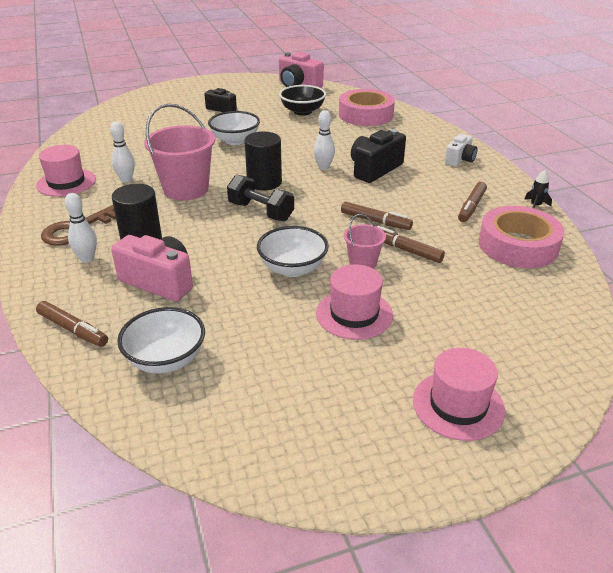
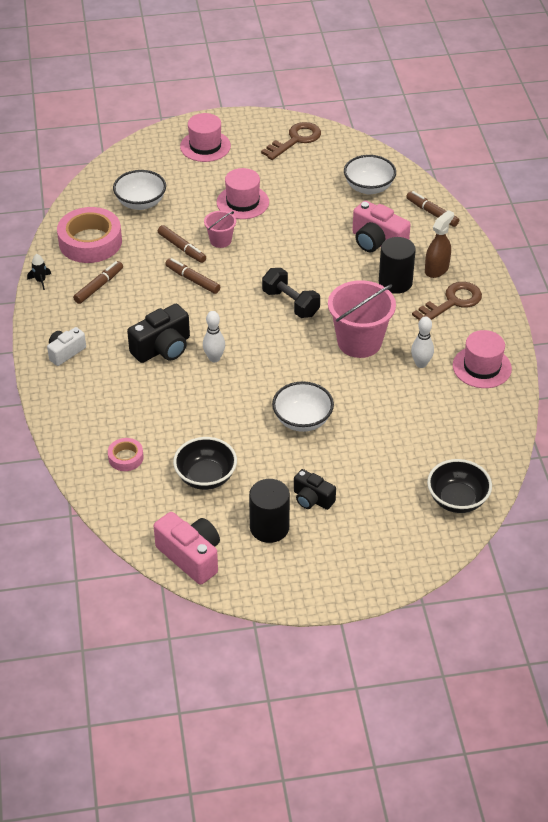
camera: 170 degrees left, 10 degrees up
(87, 259) = (436, 269): white bowling pin -> brown spray bottle
(115, 116) = (457, 500): none -> black bowl
(264, 182) = (281, 342): black cylinder -> black cylinder (269, 527)
(293, 268) = (276, 242): white bowl -> white bowl (141, 203)
(302, 442) = (295, 140): none -> brown key
(366, 115) = (126, 458): pink tape -> pink tape, size x0.48

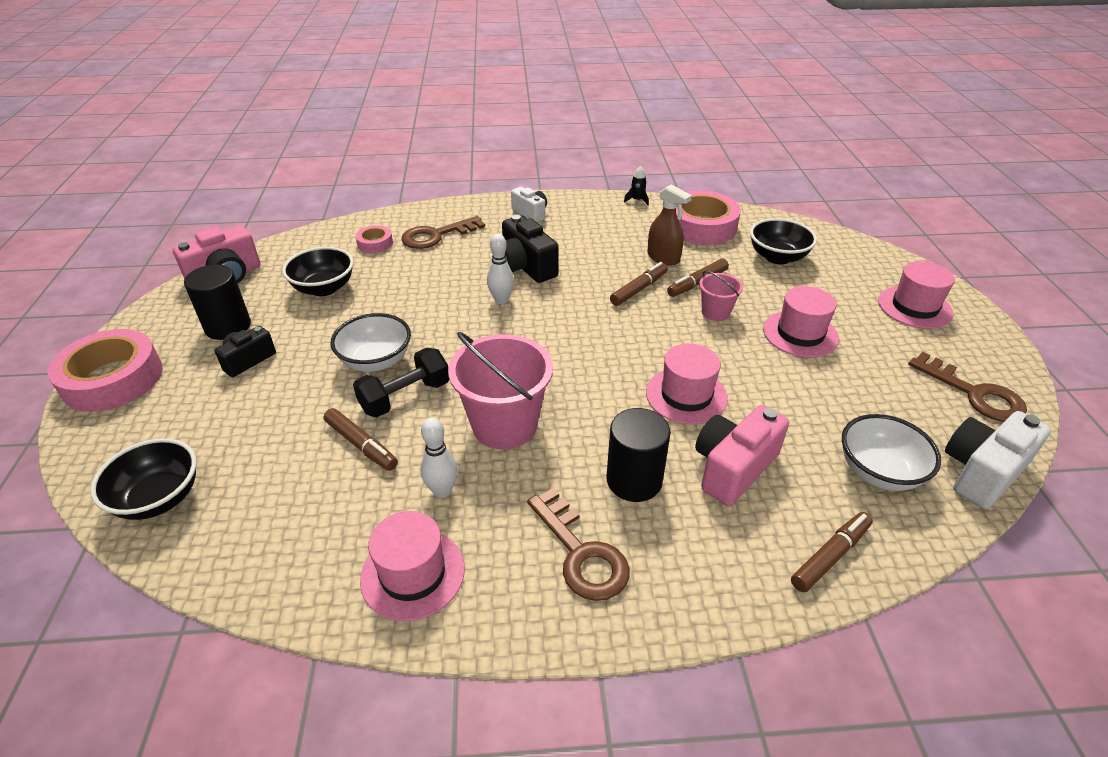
camera: 95 degrees right, 5 degrees down
(99, 286) = (628, 231): brown marker -> brown marker (361, 445)
(110, 414) = (436, 235): none -> brown key
(141, 203) = (777, 257): white bowl -> black bowl
(290, 303) = (592, 365): black dumbbell -> black dumbbell (405, 397)
(316, 259) = (686, 395): none -> pink hat
(347, 579) = (113, 379): none -> pink tape
(361, 151) = (981, 472): none -> white camera
(436, 269) = (669, 542): brown spray bottle -> brown spray bottle (663, 258)

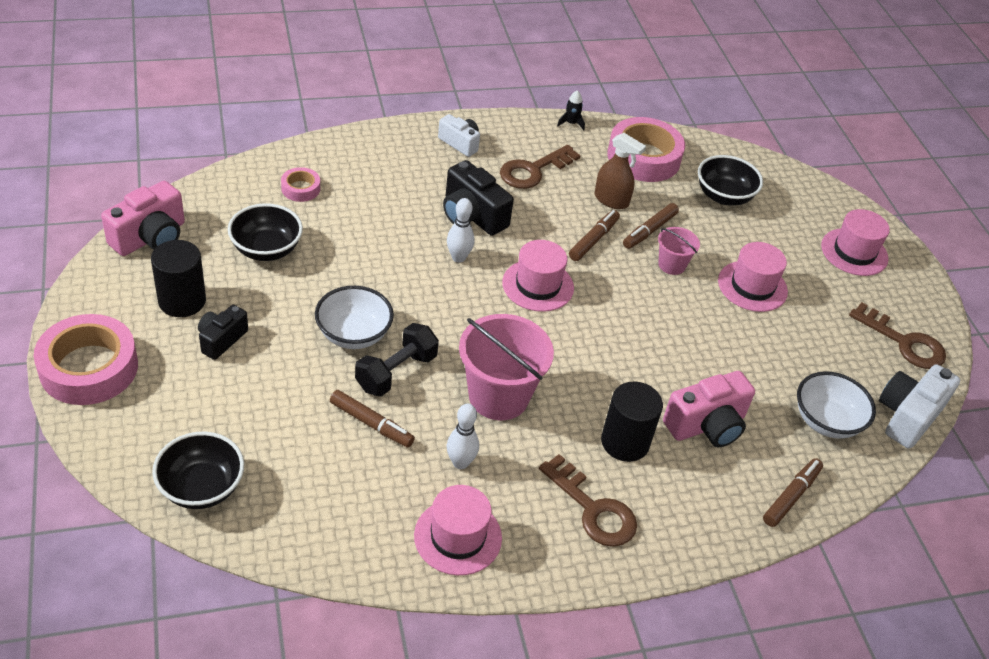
camera: 15 degrees left, 5 degrees up
(436, 235) = (365, 176): brown key -> brown key (533, 170)
(686, 395) = (657, 357): pink hat -> pink hat (538, 285)
(733, 468) = (707, 425): pink camera -> pink camera turned 150 degrees counterclockwise

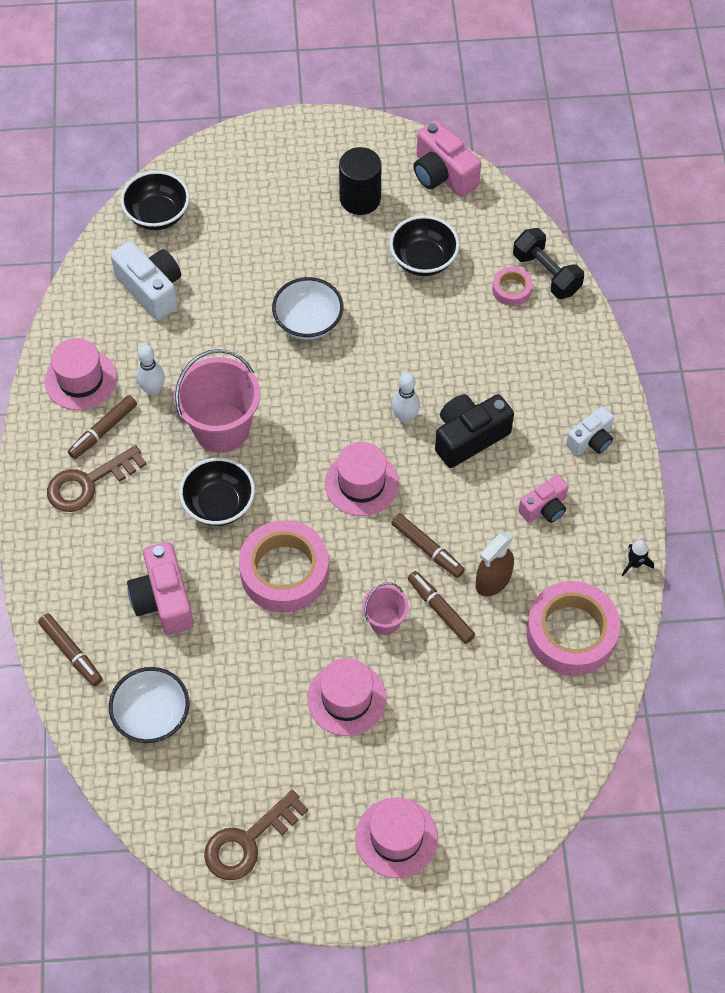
camera: 105 degrees right, 15 degrees up
(89, 368) = (288, 141): pink tape -> pink tape (284, 571)
(221, 339) = (311, 226): black camera -> none
(371, 424) = (204, 329): brown marker -> brown marker (103, 430)
(396, 372) = (259, 351): black dumbbell -> black dumbbell (546, 274)
(533, 170) = (544, 508): brown key -> pink camera
(625, 442) = (155, 523): black cylinder -> none
(723, 196) = (499, 709): black bowl -> black bowl (219, 504)
(907, 416) = (146, 803): white camera -> white camera (151, 289)

